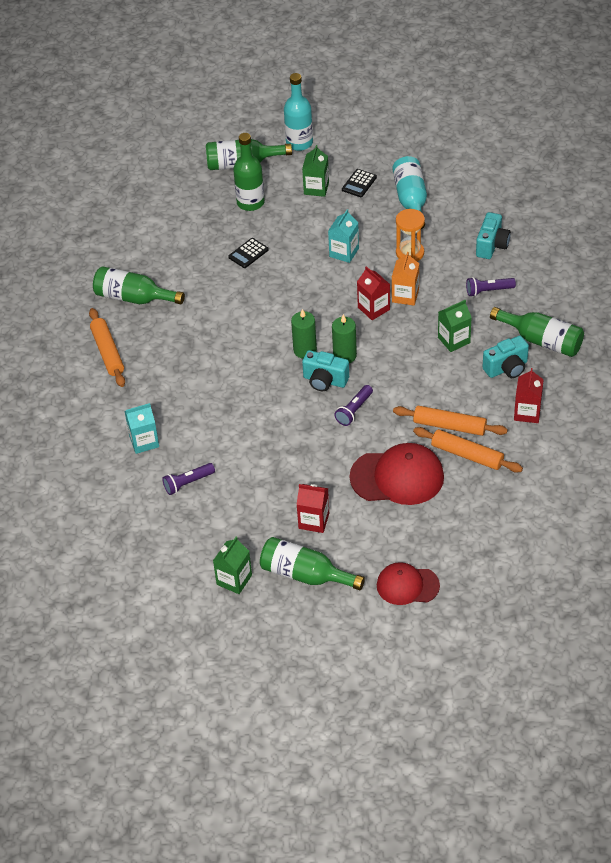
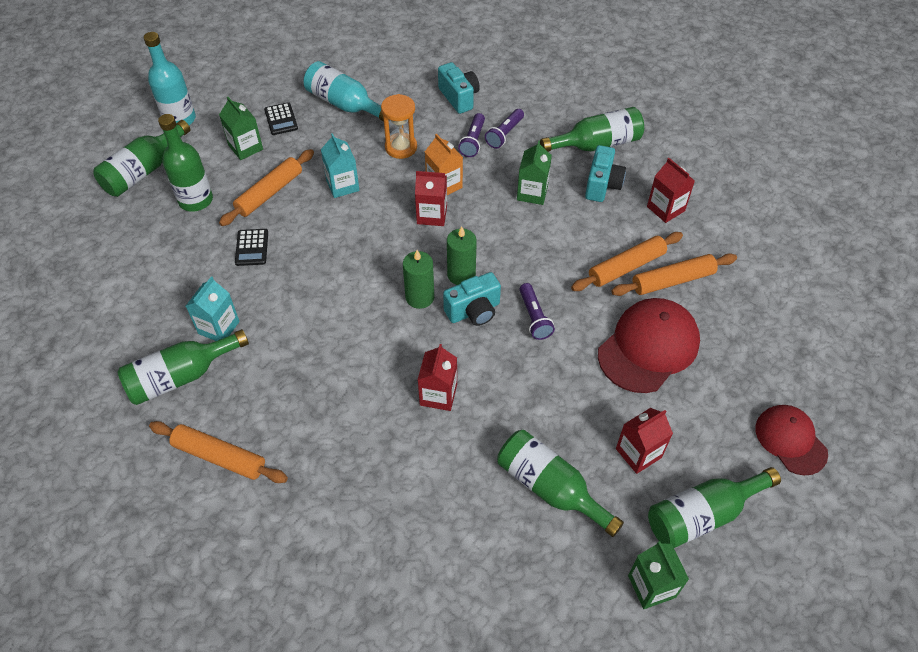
camera: 50 degrees left, 5 degrees up
(144, 441) = (377, 521): turquoise carton -> turquoise carton (219, 327)
(188, 483) = (477, 525): purple flashlight -> purple flashlight (473, 141)
(245, 497) = (550, 487): none -> green bottle
(248, 408) = (438, 394): none -> red carton
(296, 227) = (269, 193): none -> orange rolling pin
(407, 585) = (790, 440): red cap -> red cap turned 105 degrees clockwise

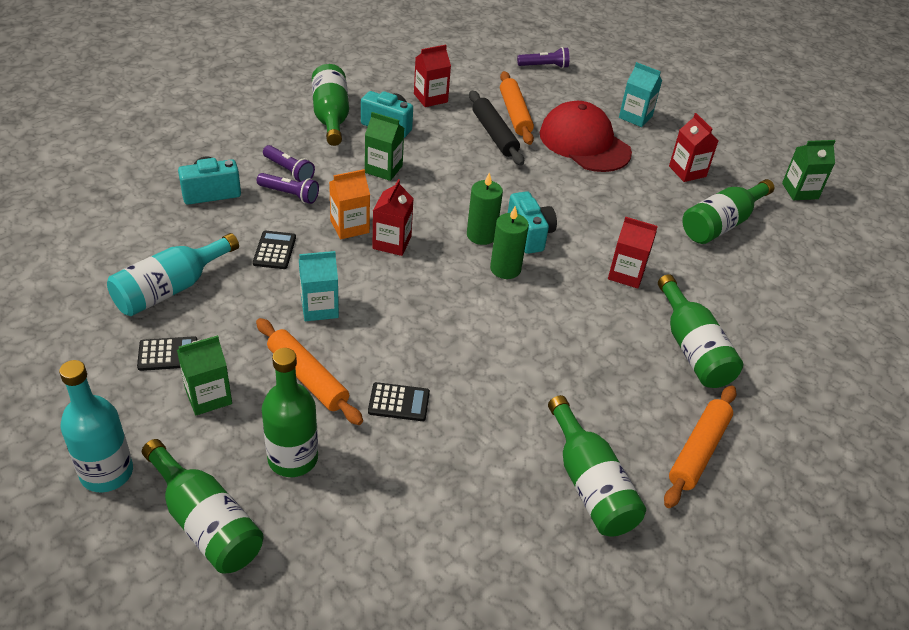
camera: 85 degrees left, 10 degrees down
(219, 327) = (521, 443): turquoise carton -> turquoise carton (635, 117)
(401, 147) = (274, 250): orange hourglass -> black calculator
(534, 317) = (543, 198): purple flashlight -> purple flashlight (544, 66)
(626, 267) = (494, 134): orange rolling pin -> black rolling pin
(702, 515) = (739, 154): green bottle -> green bottle (692, 348)
(790, 440) = (675, 100): red cap -> none

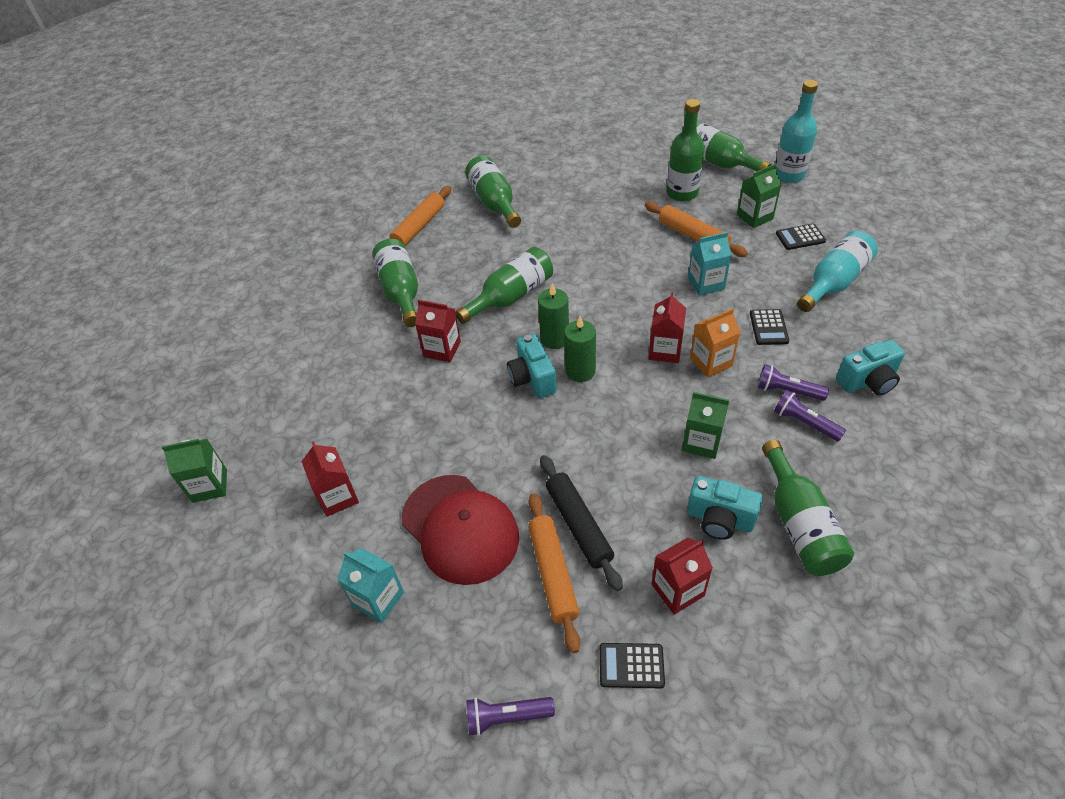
camera: 175 degrees left, 5 degrees up
(399, 402) = (624, 229): black calculator -> black calculator (631, 665)
(721, 224) = (326, 422): green bottle -> green bottle (511, 296)

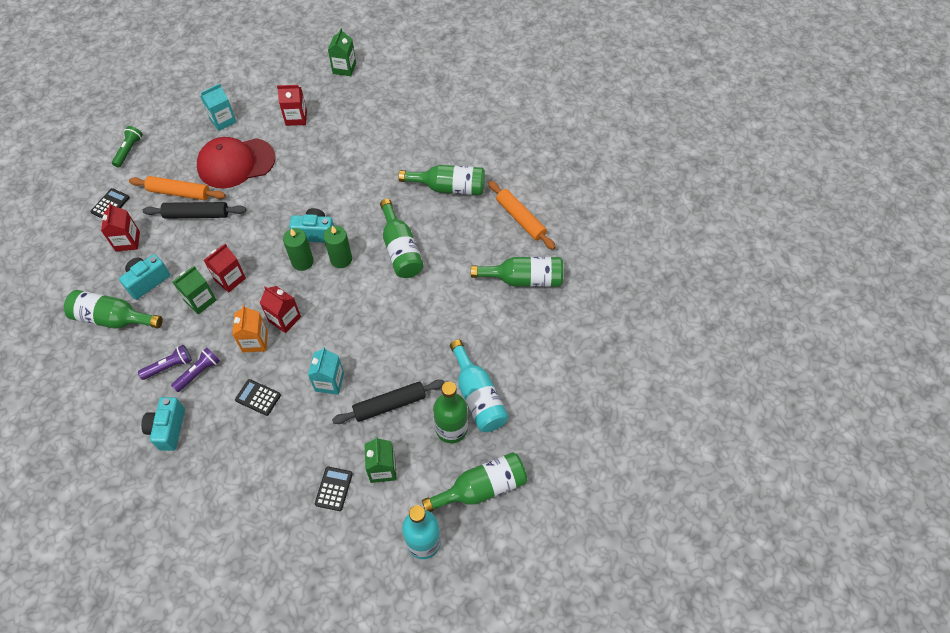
camera: 110 degrees right, 10 degrees up
(442, 349) = (375, 194): red carton -> red carton (230, 279)
(506, 717) = (129, 150): purple flashlight -> green flashlight
(693, 235) = (390, 405): orange rolling pin -> black rolling pin
(834, 282) = (268, 477): turquoise bottle -> turquoise bottle (478, 396)

